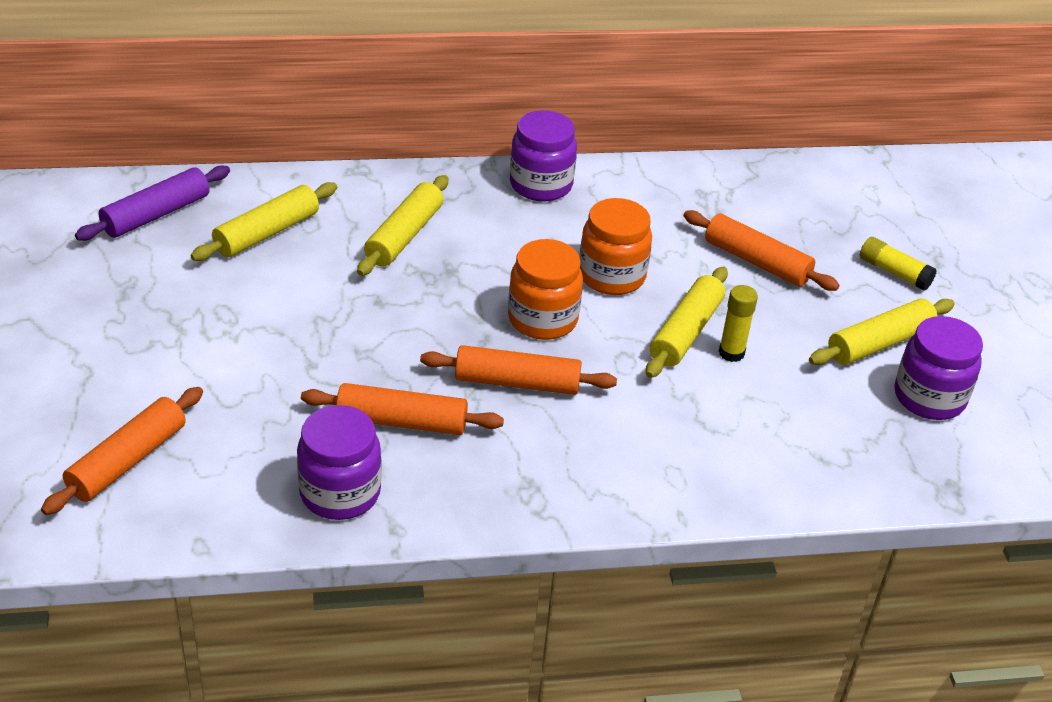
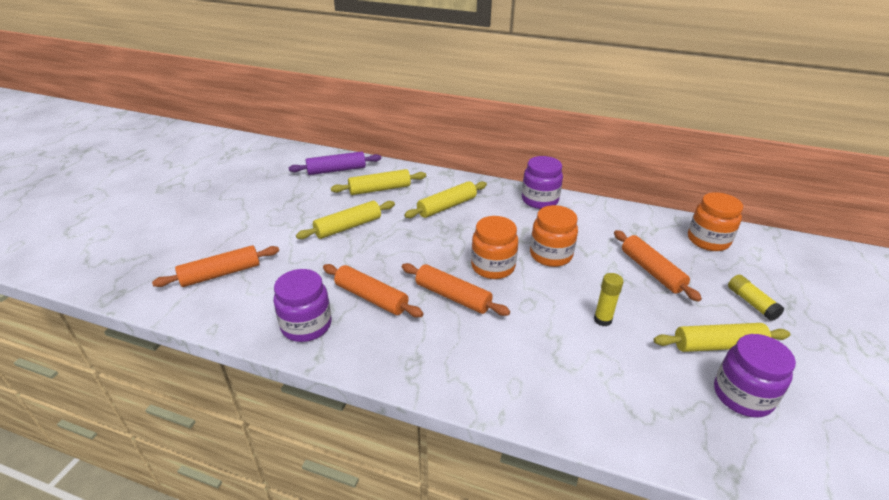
camera: 30 degrees right, 5 degrees down
(685, 332) = (578, 298): yellow rolling pin -> yellow rolling pin (348, 227)
(806, 191) = (708, 240): none -> orange jar

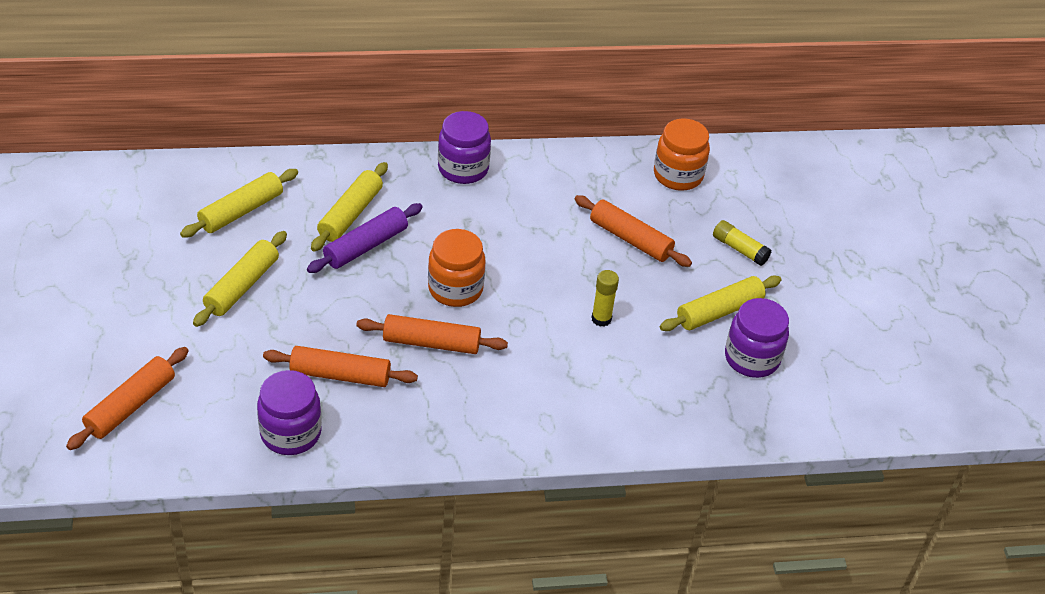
camera: 30 degrees left, 10 degrees up
(336, 170) = (154, 194): purple rolling pin -> purple rolling pin (366, 246)
(550, 255) = (513, 251): orange jar -> none

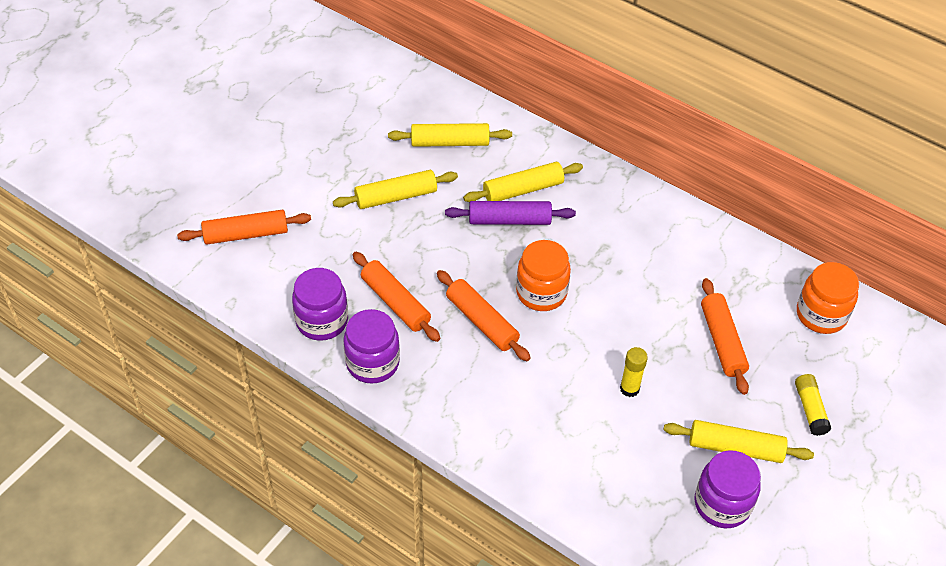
camera: 45 degrees right, 5 degrees up
(463, 169) = (644, 204): purple jar -> purple jar (372, 363)

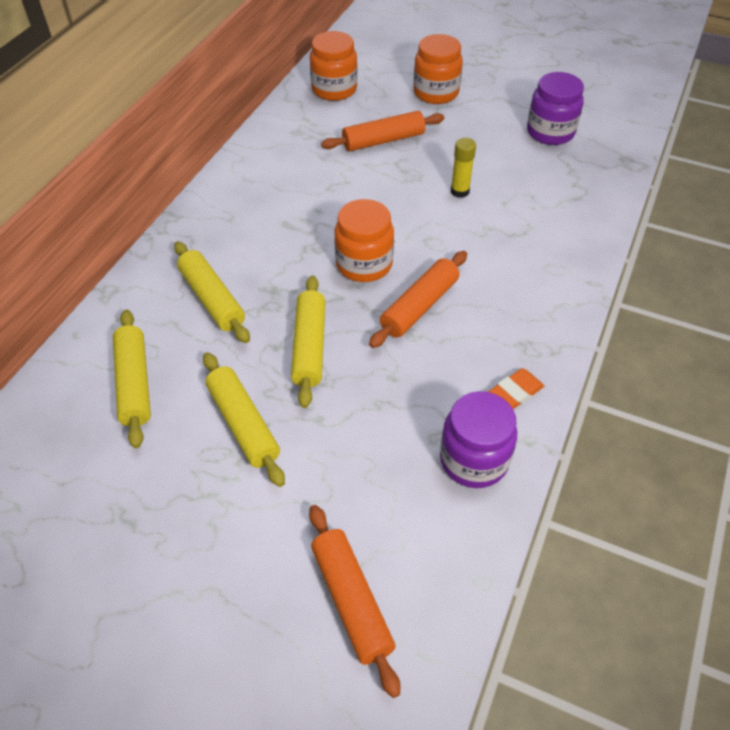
camera: 100 degrees left, 0 degrees up
(372, 363) = (514, 393): purple jar -> orange eraser
(395, 302) = (419, 389): orange rolling pin -> none
(509, 220) = (263, 304): purple rolling pin -> none
(735, 448) = (492, 128): yellow rolling pin -> yellow rolling pin (309, 346)
(810, 409) = (436, 93): yellow glue stick -> orange jar

